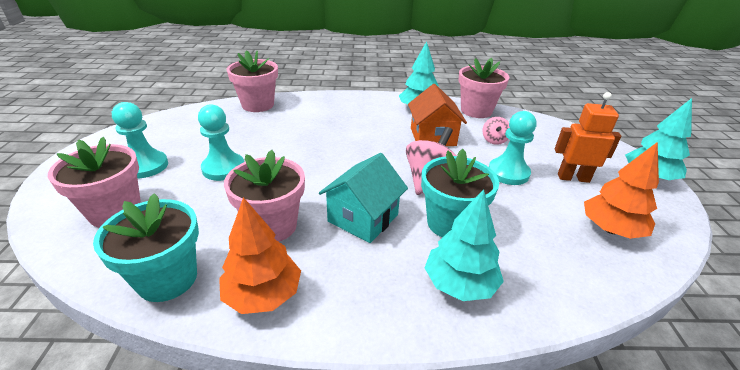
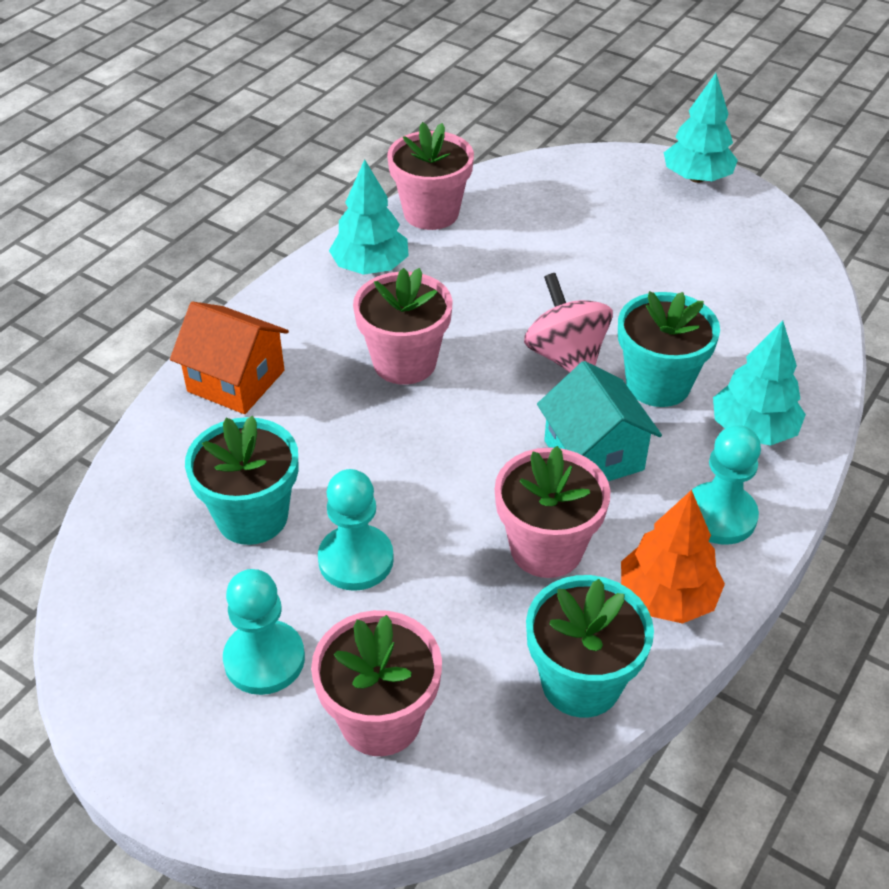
camera: 55 degrees left, 10 degrees up
(234, 134) = (252, 517): none -> turquoise flower pot
(258, 105) = (162, 450): pink flower pot -> pink flower pot (404, 362)
(433, 137) = (463, 296): orange house -> orange house (236, 381)
(494, 140) = (523, 245): pink spinning top -> none
(508, 173) = (603, 279): turquoise pawn -> turquoise pawn (719, 516)
(573, 178) = (654, 234): orange robot -> none
(610, 229) = (753, 270): orange tree -> none

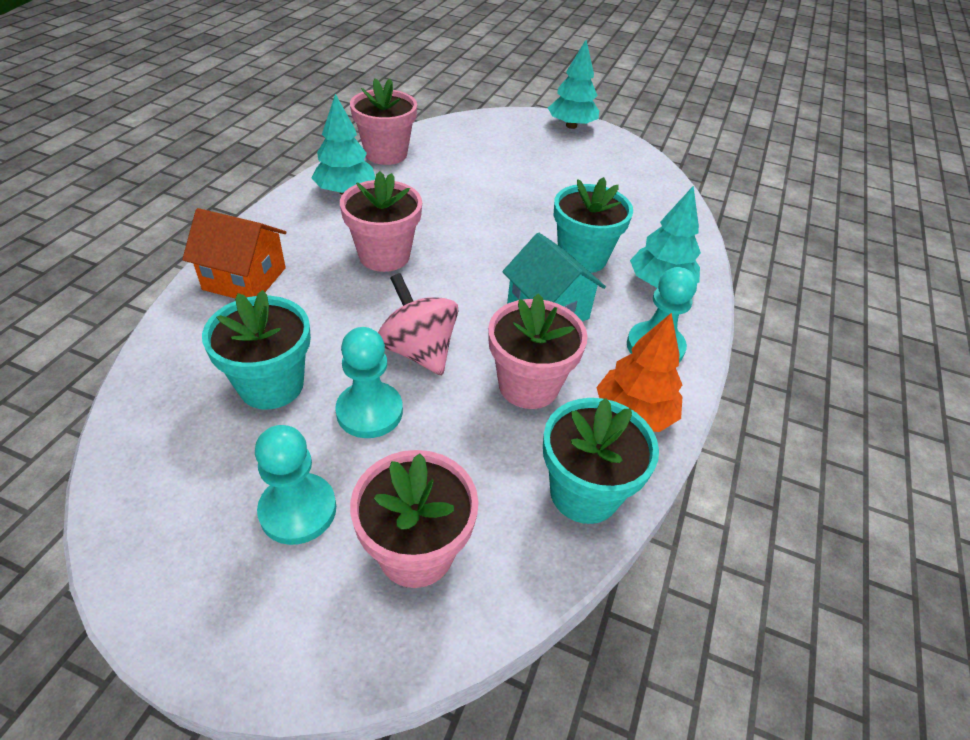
camera: 15 degrees left, 0 degrees up
(566, 357) = (509, 243): pink spinning top -> pink spinning top (419, 350)

